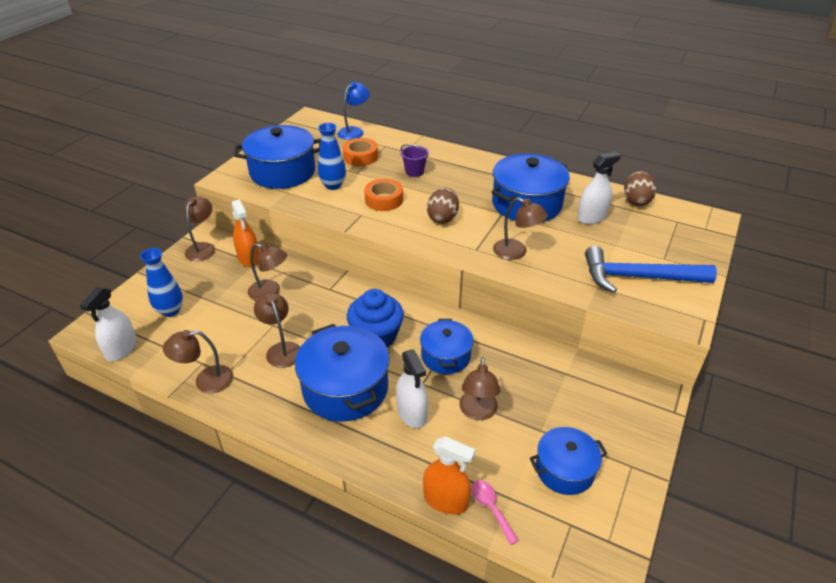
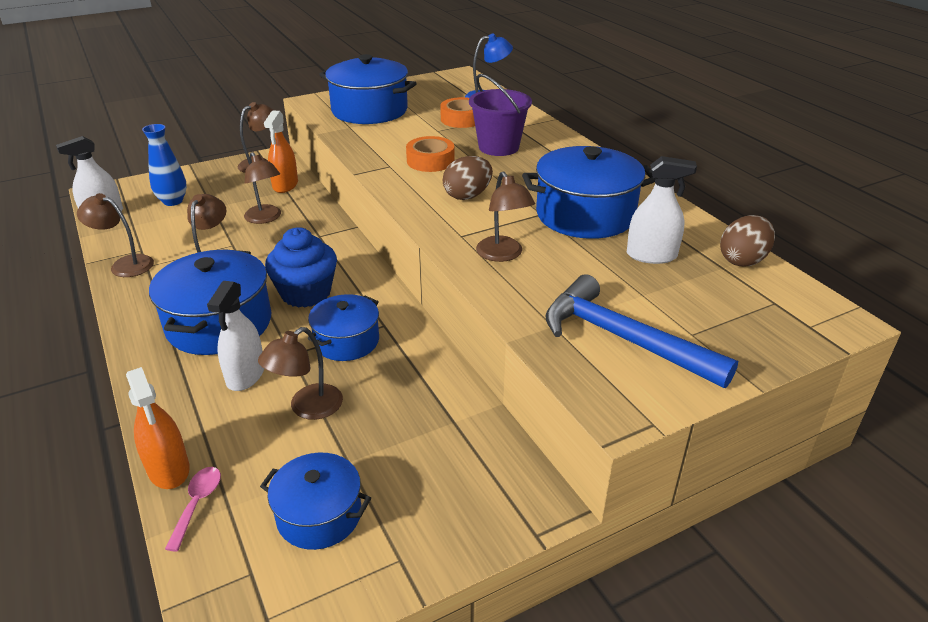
camera: 35 degrees right, 5 degrees down
(333, 185) = (399, 134): blue vase -> none
(414, 172) = (498, 147): purple bucket -> purple bucket, size x1.71

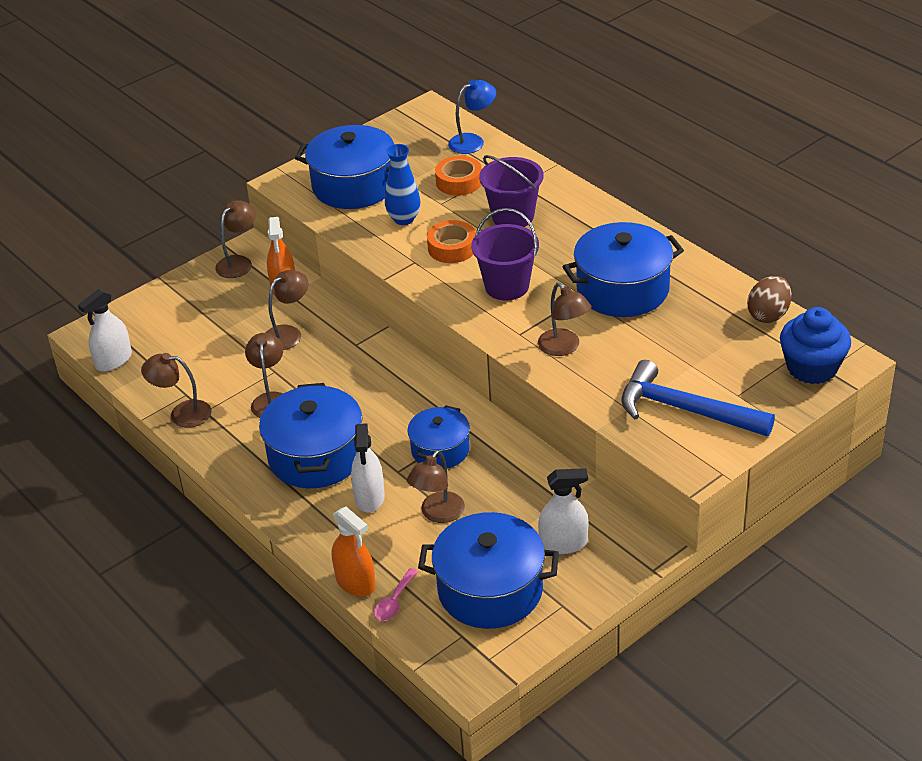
camera: 10 degrees left, 5 degrees up
(173, 201) = (176, 330): blue vase -> blue vase (404, 219)
(197, 504) = (394, 601): pink spoon -> pink spoon turned 150 degrees counterclockwise
(266, 218) = (288, 333): brown lamp -> brown lamp turned 90 degrees counterclockwise
(306, 293) = (377, 410): blue cupcake -> blue cupcake (812, 368)
(319, 515) = (490, 590): blue pot -> blue pot, size x1.65
(467, 196) = (507, 286): brown egg -> purple bucket
(651, 255) = (691, 324): white spray bottle -> white spray bottle (563, 543)

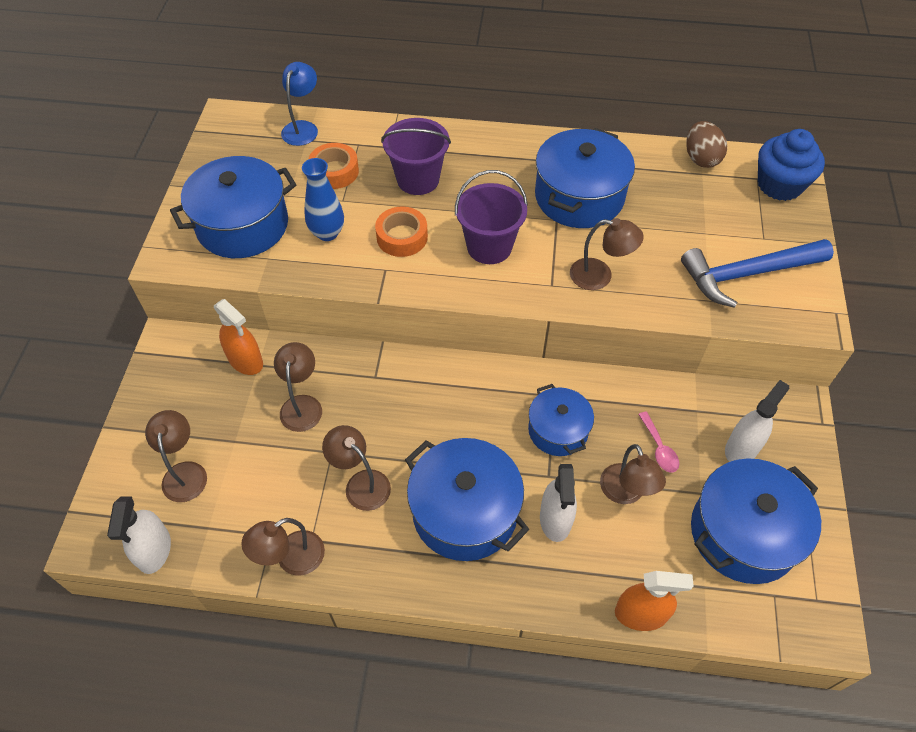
camera: 45 degrees left, 15 degrees up
(239, 262) = (173, 362): brown lamp -> brown lamp (185, 472)
(369, 497) = (555, 519): white spray bottle -> white spray bottle turned 45 degrees clockwise
(394, 601) = (690, 606): pink spoon -> pink spoon (659, 448)

